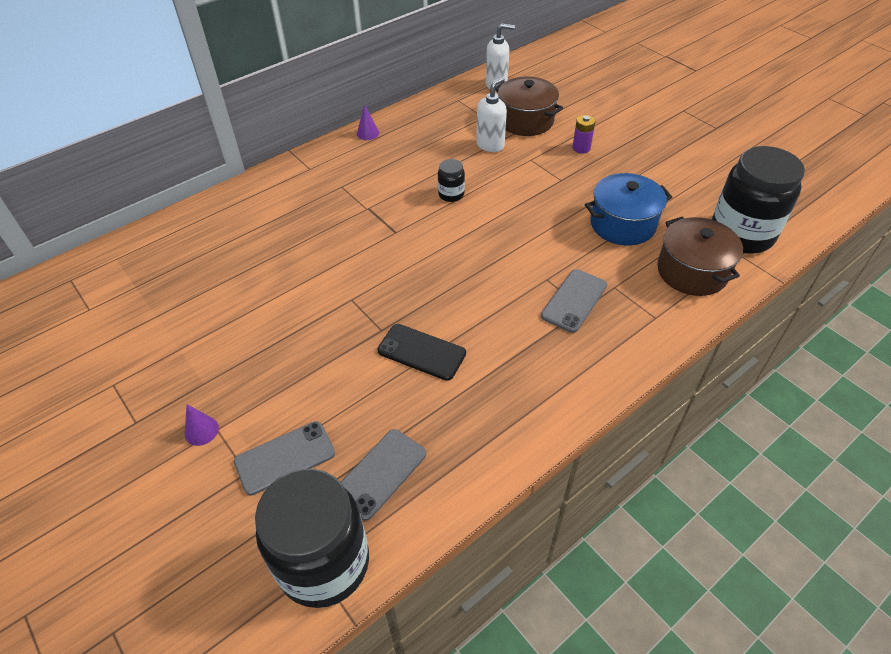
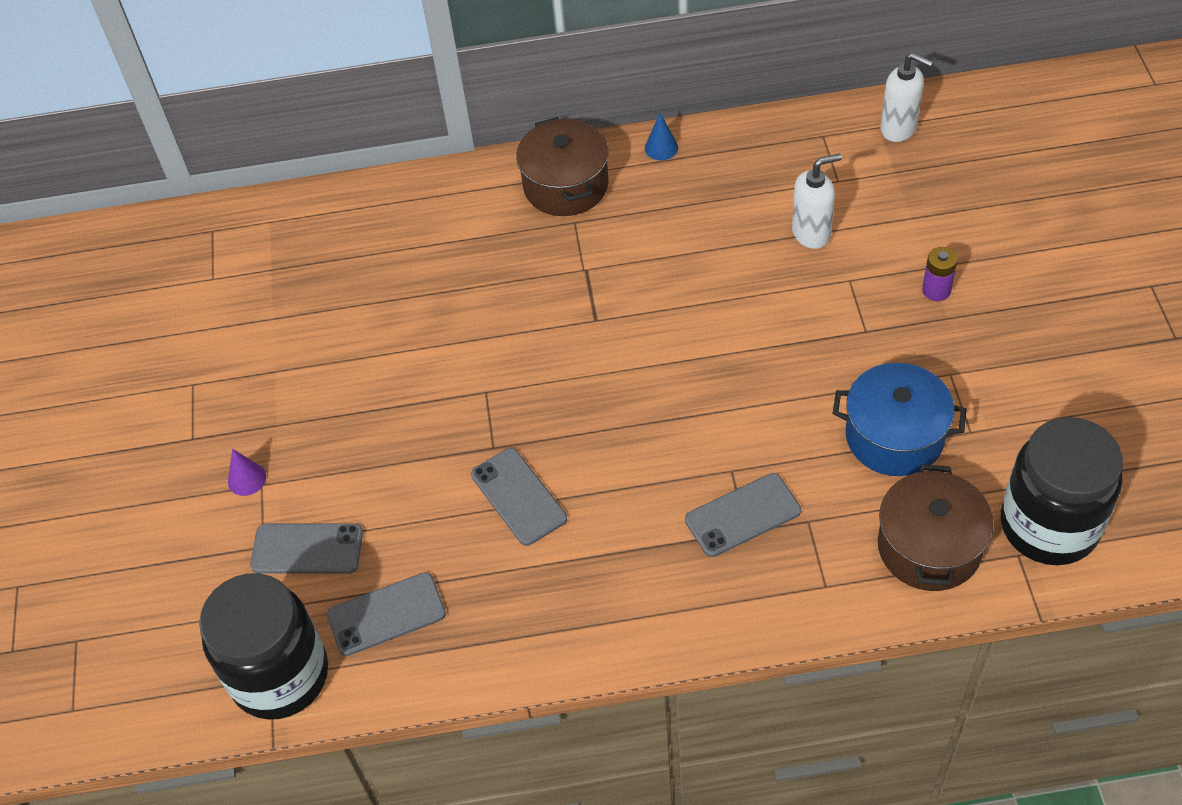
camera: 35 degrees right, 5 degrees up
(368, 133) = (661, 148): purple cone -> blue cone
(421, 352) = (518, 496): black phone -> grey phone
(451, 194) = (702, 292): black jar -> none
(525, 121) = (892, 211): brown pot -> brown pot (566, 185)

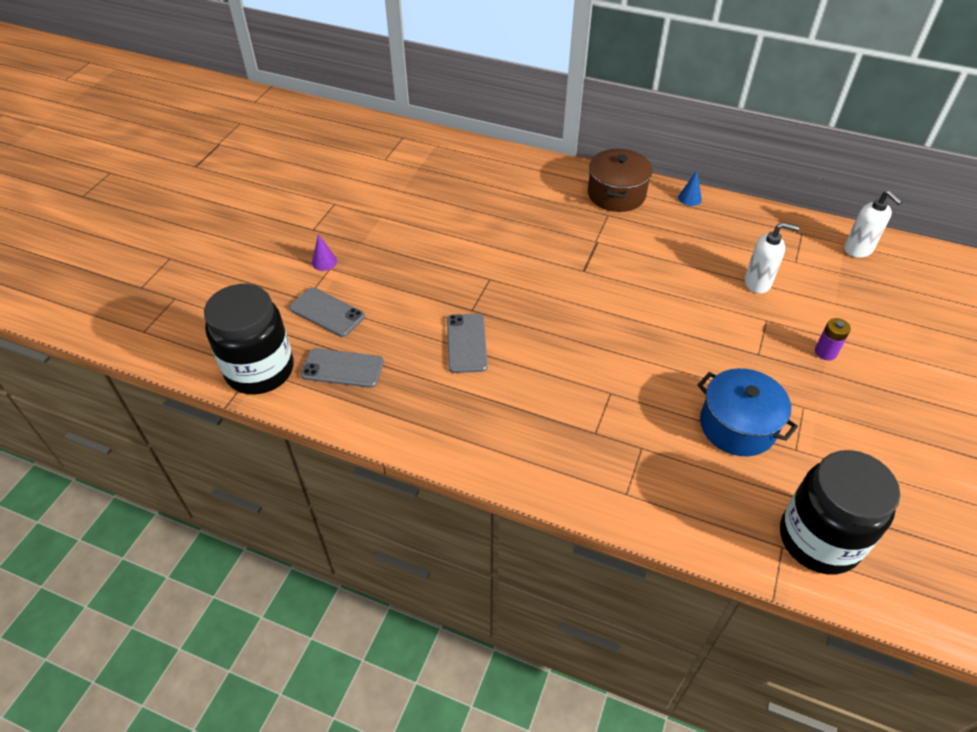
camera: 25 degrees right, 5 degrees down
(742, 515) = (599, 422): grey phone -> none
(929, 547) = (717, 507): brown pot -> none

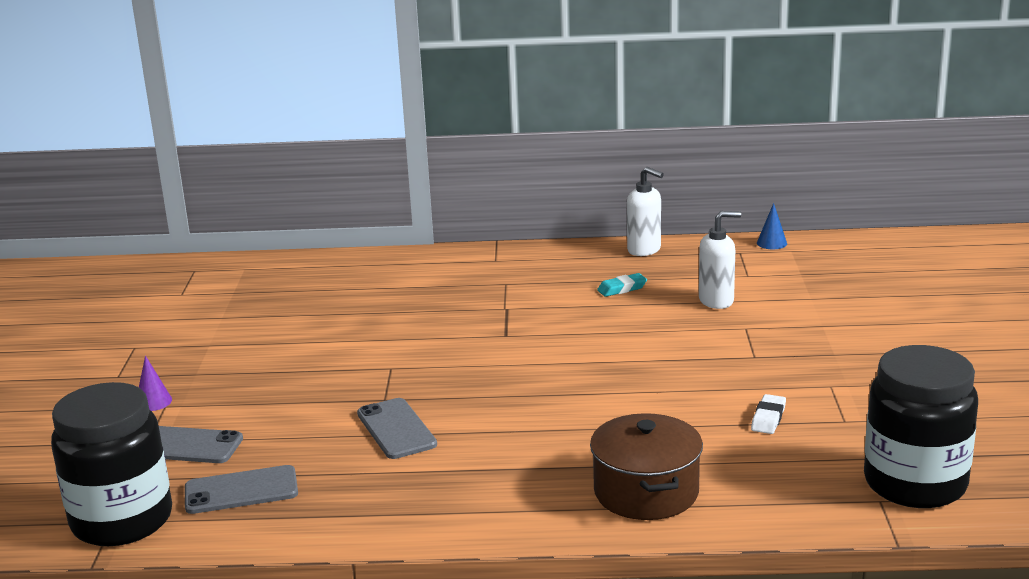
camera: 20 degrees left, 25 degrees down
(616, 194) = (505, 265): brown pot -> brown pot (646, 492)
(689, 198) = (595, 251): blue cone -> blue cone (771, 243)
(691, 247) = (622, 289): none -> turquoise eraser
(737, 426) = (768, 418): blue pot -> white eraser
(825, 352) = (826, 338): purple battery -> none
(858, 249) = (809, 252): white soap dispenser -> white soap dispenser (644, 250)

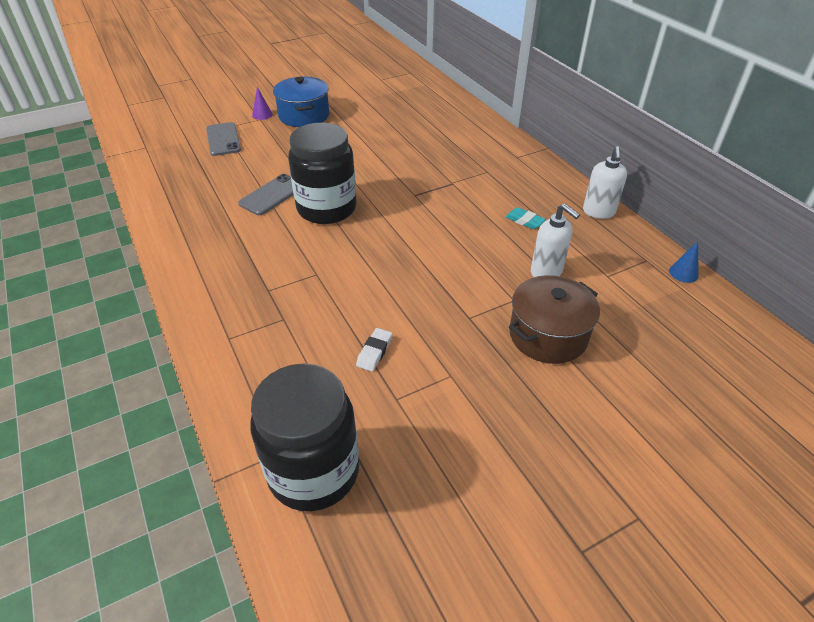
camera: 60 degrees right, 20 degrees up
(122, 521) = (147, 149): black jar -> black jar (327, 208)
(206, 369) = (304, 116): none -> blue pot
(241, 490) = (186, 170): grey phone -> none
(646, 492) = (241, 318): brown pot -> brown pot (548, 335)
(768, 418) = (374, 352): white eraser -> white eraser turned 60 degrees counterclockwise

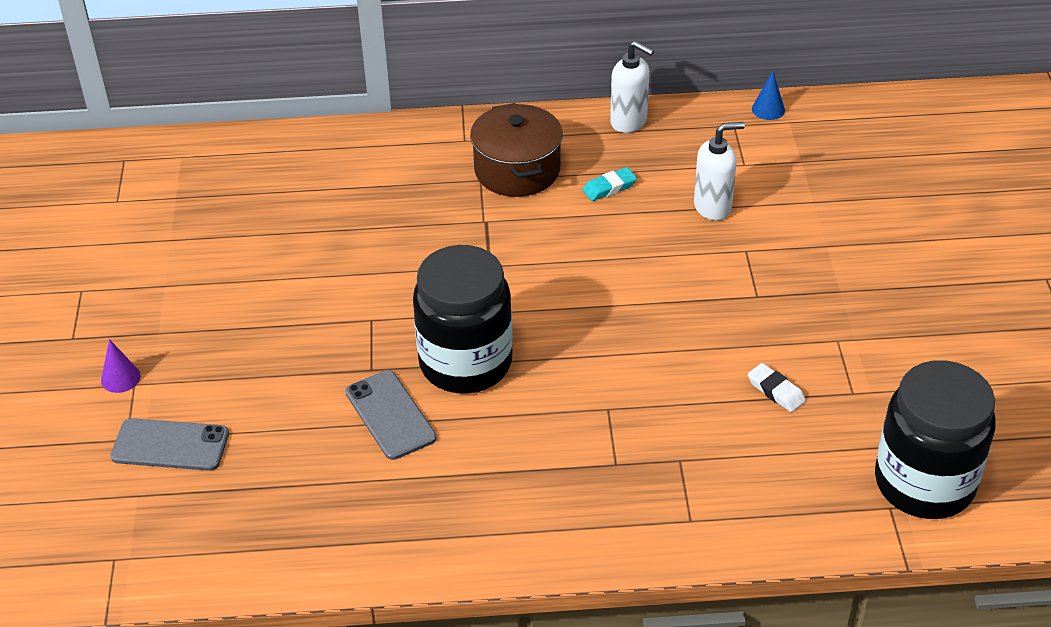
camera: 65 degrees left, 0 degrees up
(304, 116) = (169, 325): blue pot -> none
(548, 335) = (812, 246): brown pot -> brown pot (517, 170)

